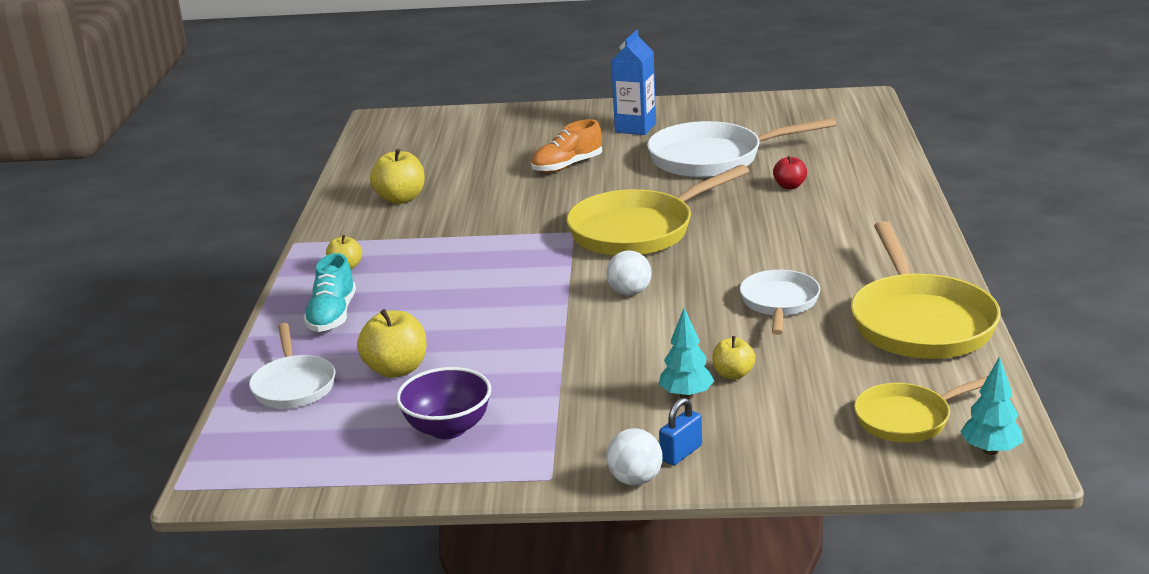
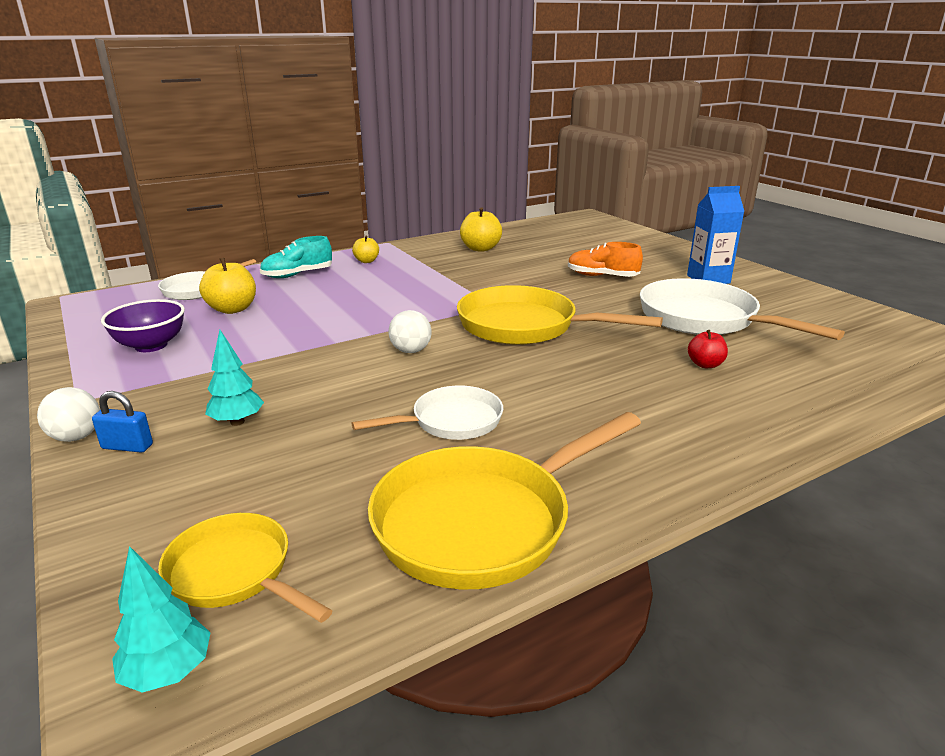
camera: 55 degrees right, 0 degrees up
(733, 374) = (288, 434): yellow apple -> none

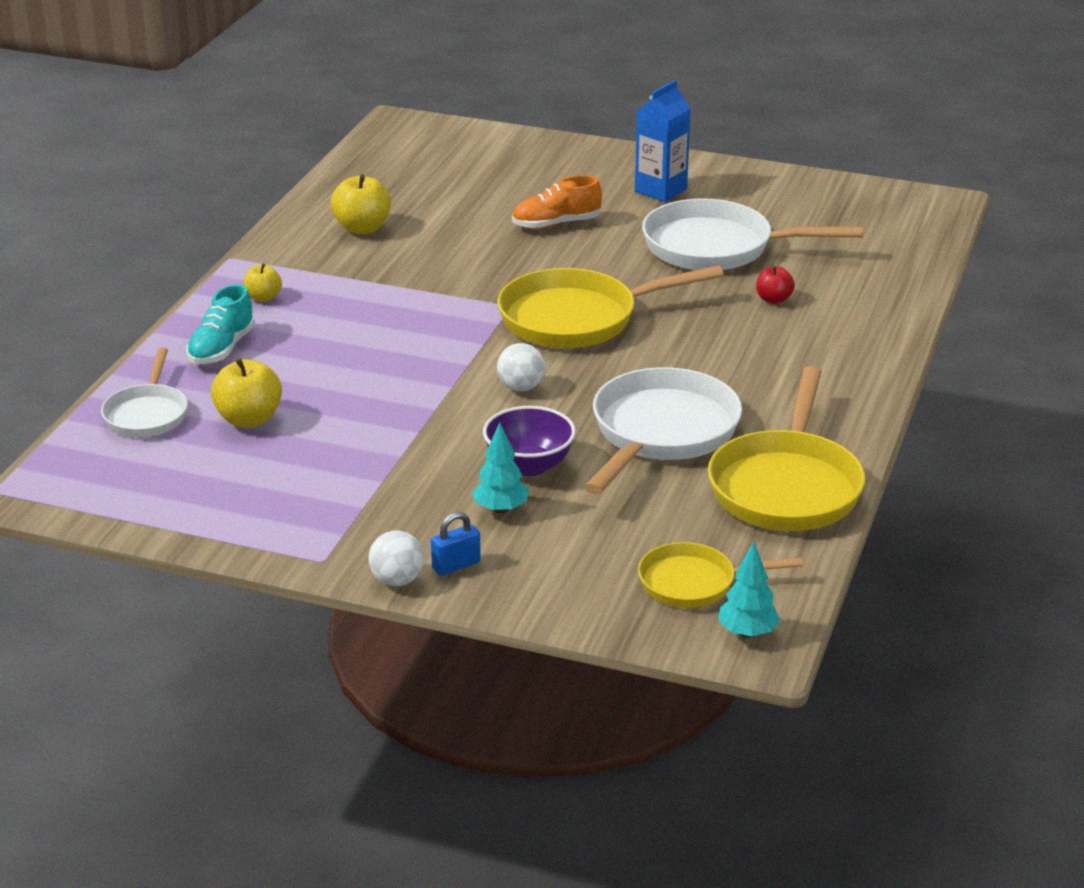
camera: 40 degrees left, 5 degrees up
(151, 345) = (261, 490): purple bowl -> purple bowl (529, 466)
(451, 421) = (661, 433): white pan -> white pan, size x1.72

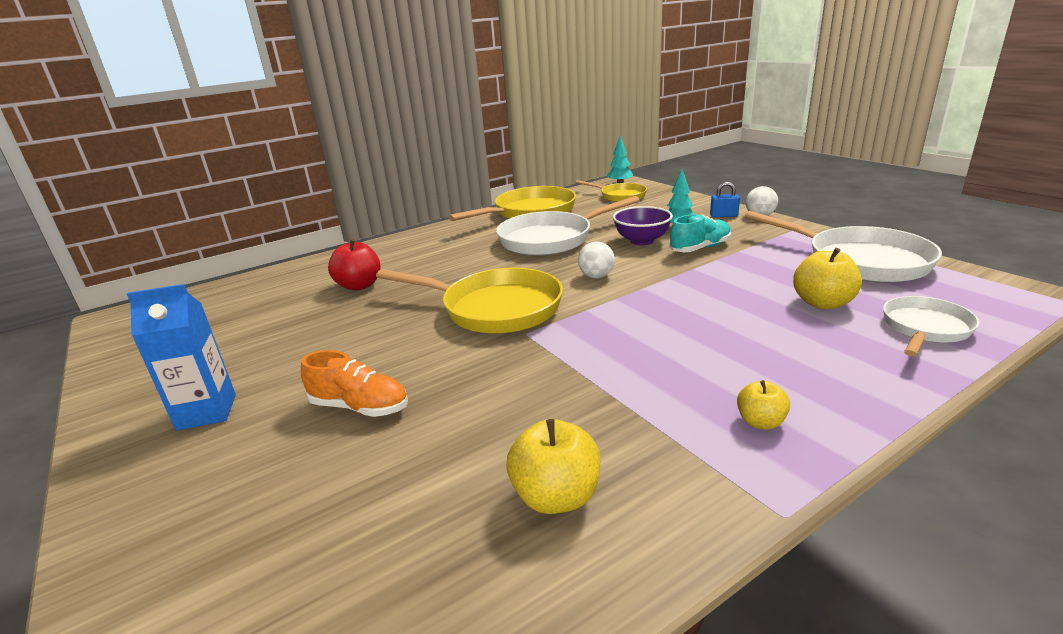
camera: 140 degrees left, 5 degrees down
(222, 348) = (833, 371): turquoise shoe -> turquoise shoe (700, 248)
(716, 247) = (305, 333): white pan -> white pan (859, 261)
(773, 299) = (359, 286): red apple -> red apple, size x1.66

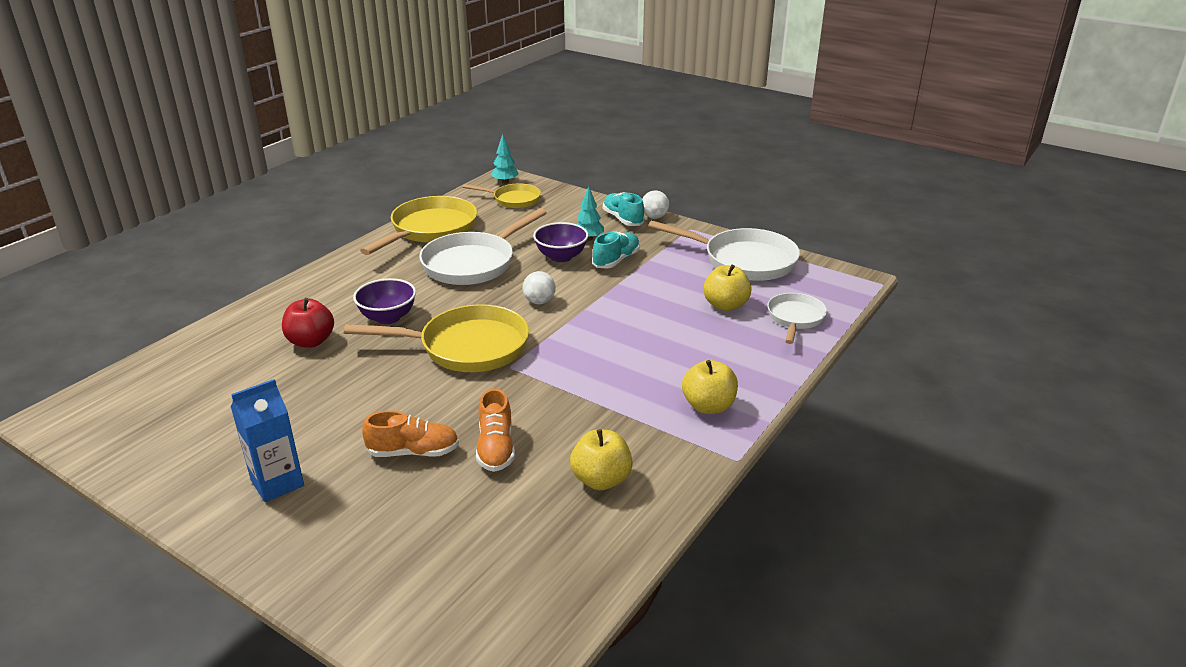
camera: 25 degrees left, 5 degrees up
(441, 274) = (388, 317): none -> purple bowl
(450, 421) = (496, 448): none -> orange shoe
(723, 216) = (623, 219): blue padlock -> turquoise shoe
(760, 422) = (708, 406): yellow apple -> yellow apple, size x1.66

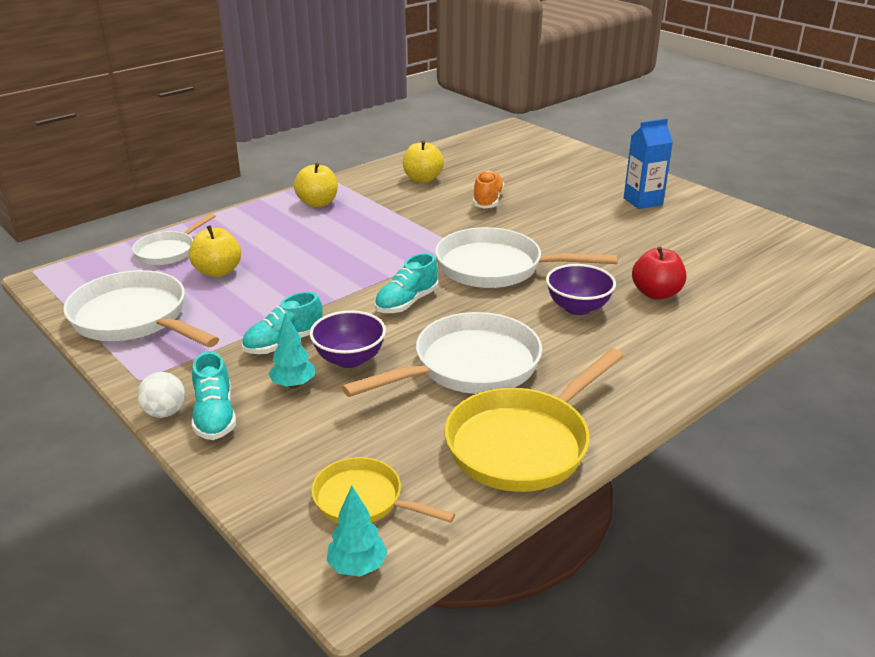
camera: 165 degrees left, 0 degrees up
(413, 452) = (548, 205): orange shoe -> none
(467, 347) = (496, 268): yellow pan -> white pan
(539, 302) = (407, 302): white ball -> turquoise shoe

